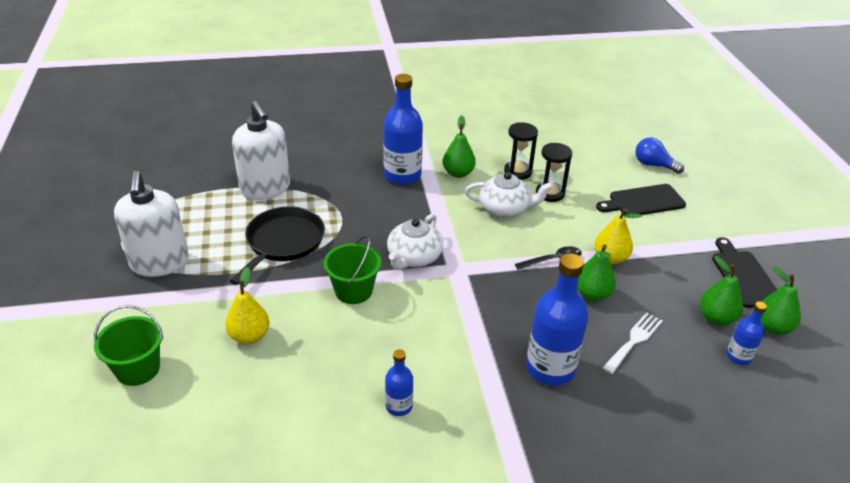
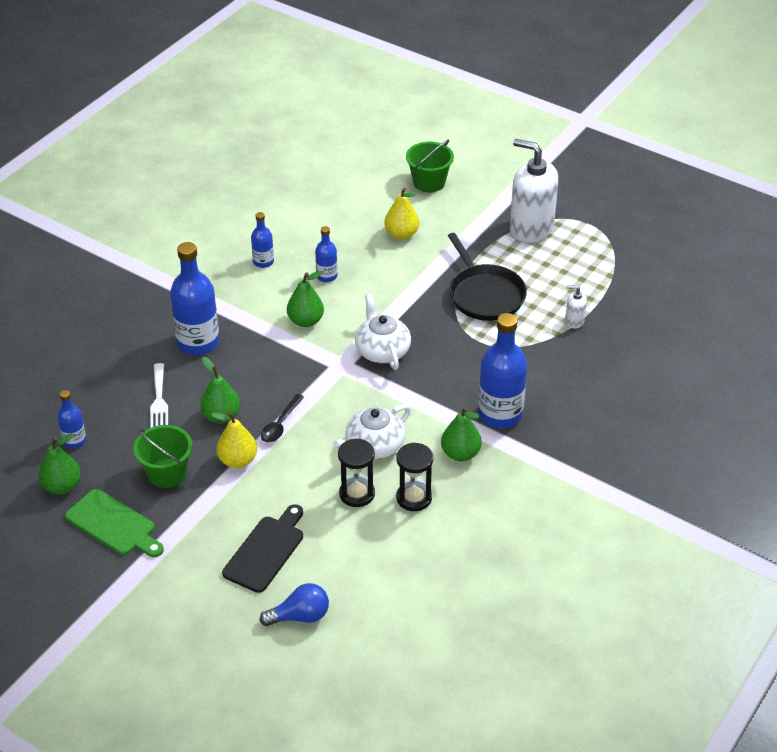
camera: 135 degrees right, 5 degrees up
(265, 188) = (574, 321): white soap dispenser -> white soap dispenser, size x0.43
(353, 291) = (385, 300): green bucket -> green bucket (167, 473)
(366, 346) = (326, 276): none -> blue bottle
(716, 318) = (111, 463): green pear -> green pear (306, 321)
(743, 276) = (114, 524): black cutting board -> green cutting board

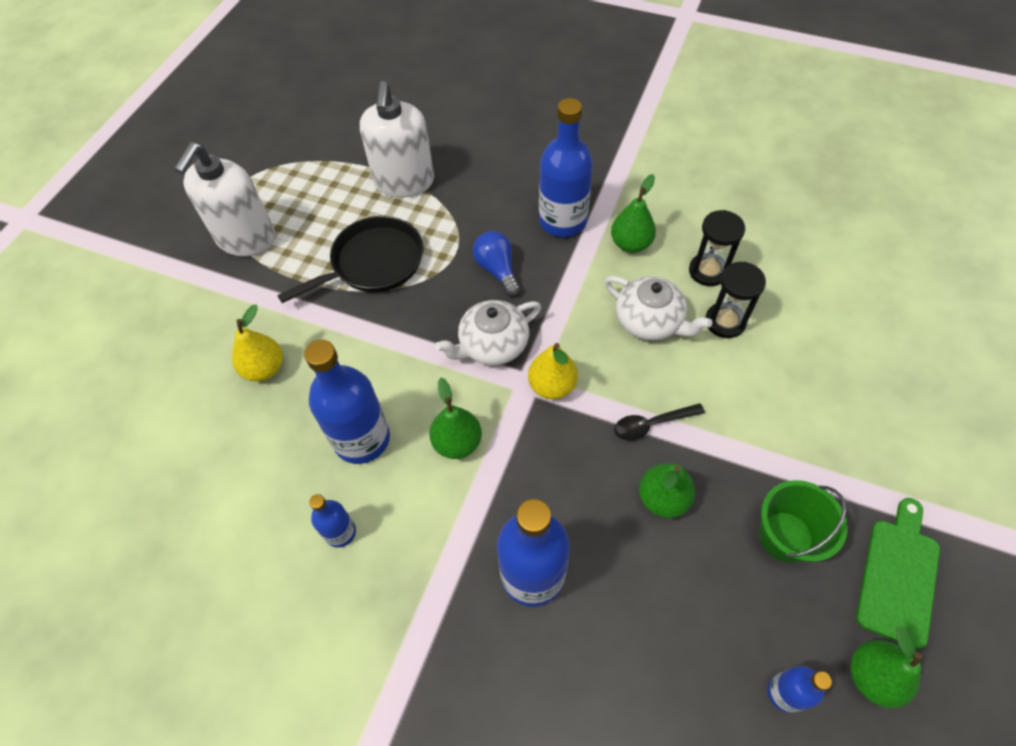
camera: 100 degrees left, 15 degrees up
(159, 401) = (663, 592): white fork -> none
(237, 460) = (729, 456): yellow pear -> yellow pear (552, 386)
(266, 551) = (846, 389): black cutting board -> none
(280, 424) = (651, 424): black spoon -> black spoon turned 150 degrees clockwise
(300, 616) = (910, 335): blue light bulb -> blue light bulb (497, 270)
(326, 276) = (362, 439): blue bottle -> blue bottle, size x1.93
(429, 182) = (149, 358): green bucket -> none
(574, 321) = (404, 182): white soap dispenser -> white soap dispenser, size x2.34

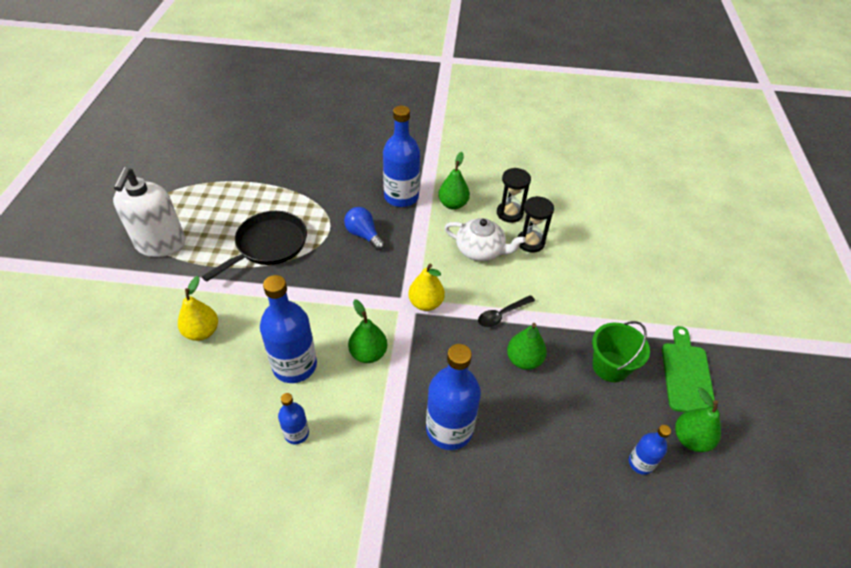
camera: 20 degrees left, 10 degrees down
(404, 182) = (277, 188): white soap dispenser -> none
(492, 345) = (375, 284): white teapot -> none

